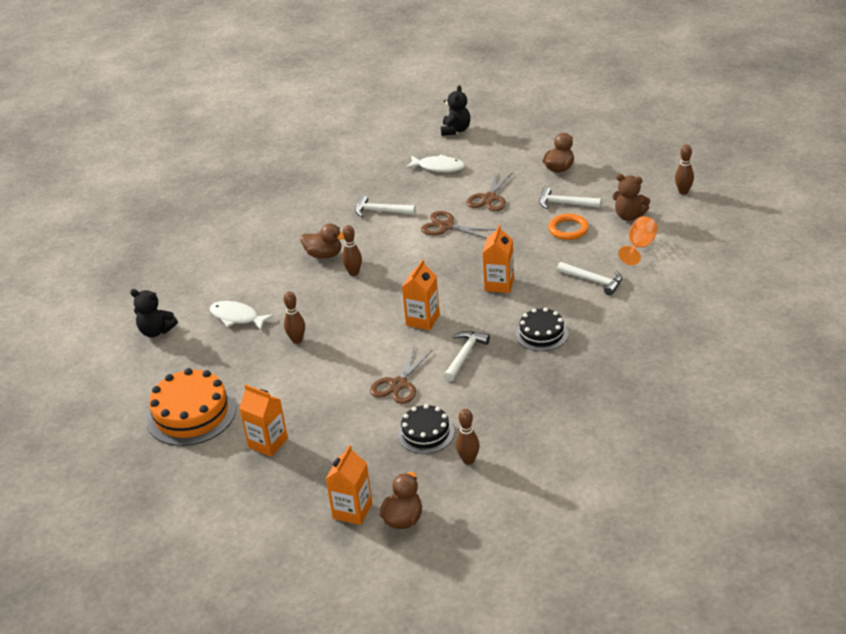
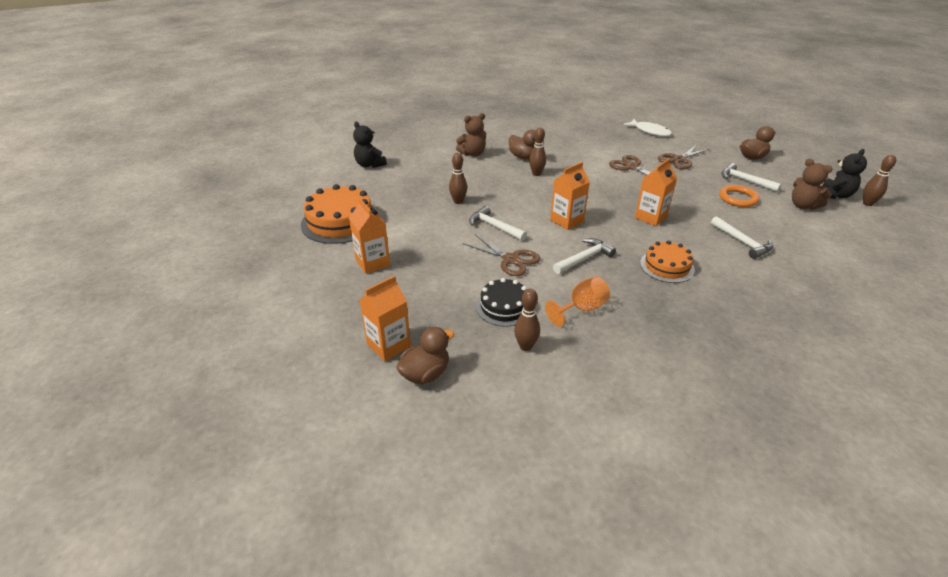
camera: 25 degrees right, 0 degrees up
(237, 317) = (429, 174): white fish -> none
(264, 271) = (473, 154): none -> brown teddy bear
(381, 211) = (586, 144): white hammer -> white hammer (494, 227)
(398, 384) = (511, 259): brown scissors -> brown scissors turned 105 degrees counterclockwise
(455, 130) = (678, 115): black teddy bear -> black teddy bear (835, 195)
(541, 334) = (667, 266): black cake -> orange cake
(639, 247) = (803, 231): orange goblet -> orange goblet (581, 309)

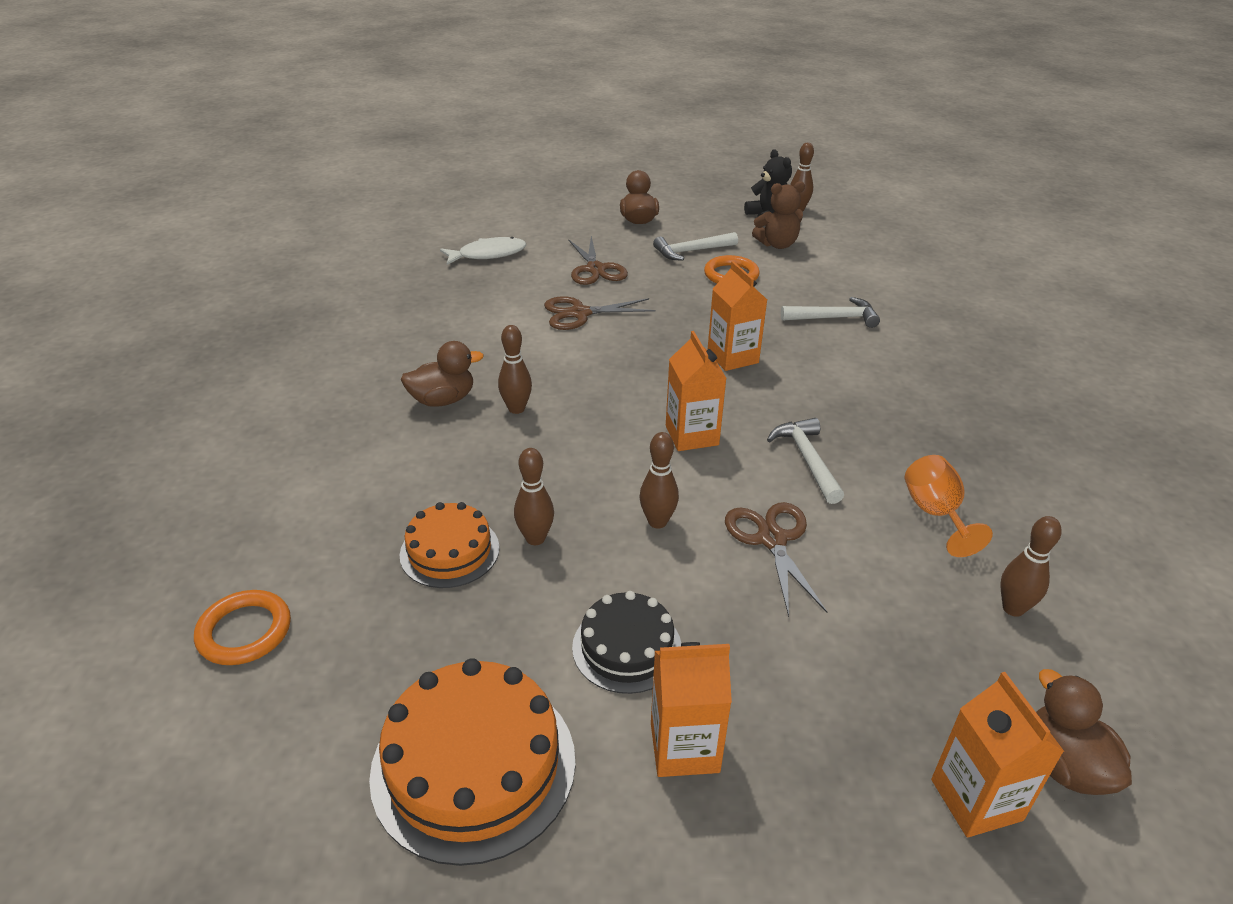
camera: 65 degrees left, 0 degrees up
(369, 165) = (244, 631): black teddy bear -> orange ring
(473, 154) = (365, 455): brown teddy bear -> none
(494, 227) = (657, 522): white hammer -> brown bowling pin
(504, 306) = (903, 596): black cake -> black cake (627, 647)
(511, 259) = (772, 539): brown scissors -> brown scissors turned 75 degrees counterclockwise
(667, 266) = (861, 396): orange cake -> orange cake (449, 551)

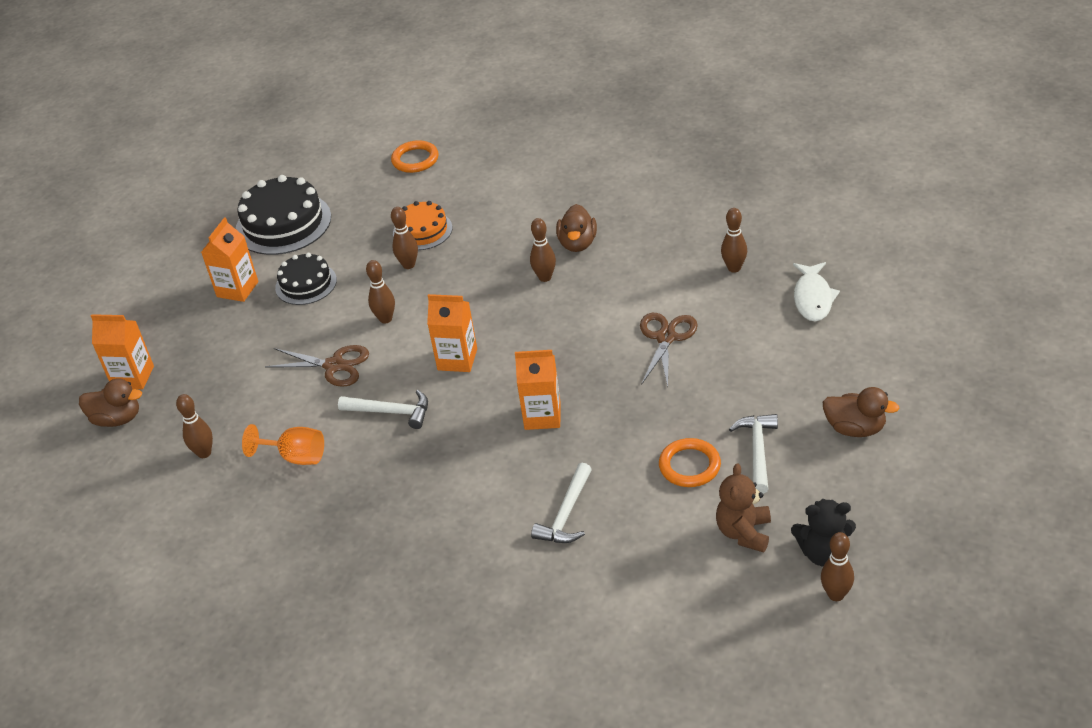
camera: 120 degrees right, 5 degrees up
(457, 296) = (734, 268): none -> brown bowling pin
(474, 765) = (283, 223): orange cake -> black cake
(595, 269) = (748, 366): brown scissors -> none

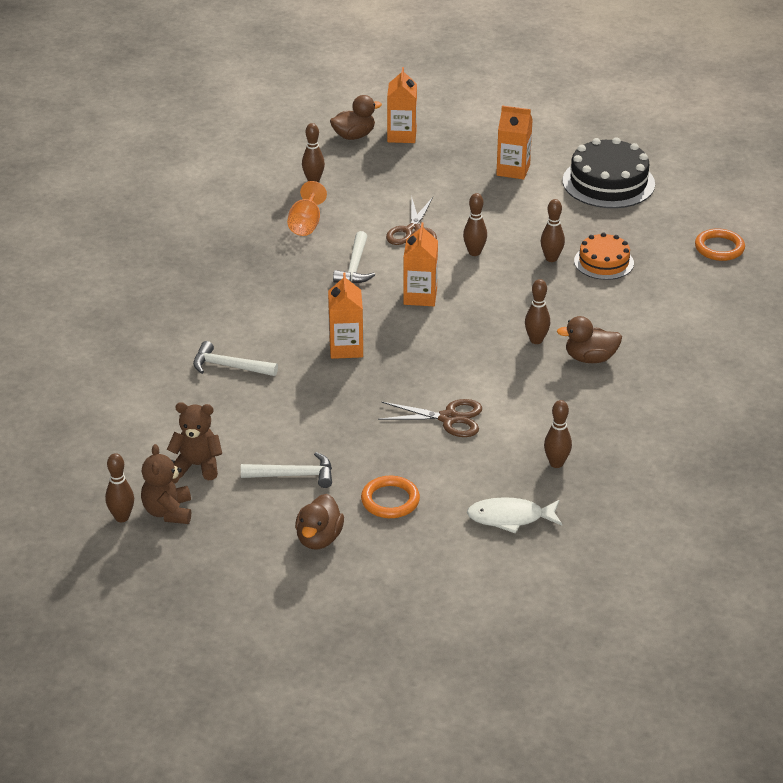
camera: 80 degrees right, 5 degrees down
(117, 419) = (354, 136): brown duck -> brown duck turned 120 degrees counterclockwise
(306, 284) = (522, 205): black cake -> none
(689, 466) = (279, 434): orange ring -> orange ring (390, 500)
(823, 553) = (168, 512): black teddy bear -> brown teddy bear

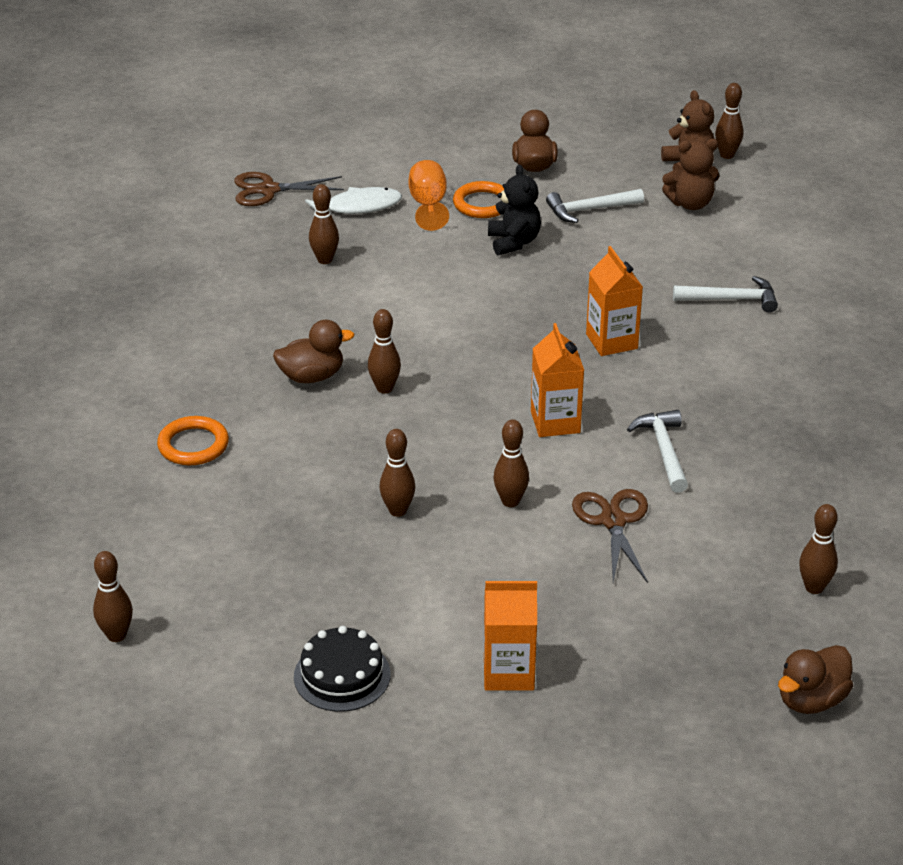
camera: 165 degrees right, 0 degrees up
(306, 224) = (772, 505): orange goblet -> orange goblet (428, 205)
(380, 452) = (513, 242): none -> black teddy bear
(402, 135) = (731, 718): orange carton -> none
(449, 418) = (456, 285): brown scissors -> brown scissors (268, 190)
(604, 262) = (321, 518): orange cake -> none
(608, 182) = (342, 675): black cake -> black cake, size x0.61
(719, 248) = (150, 573): orange ring -> orange ring (193, 445)
(740, 220) = (116, 635): none -> brown bowling pin

